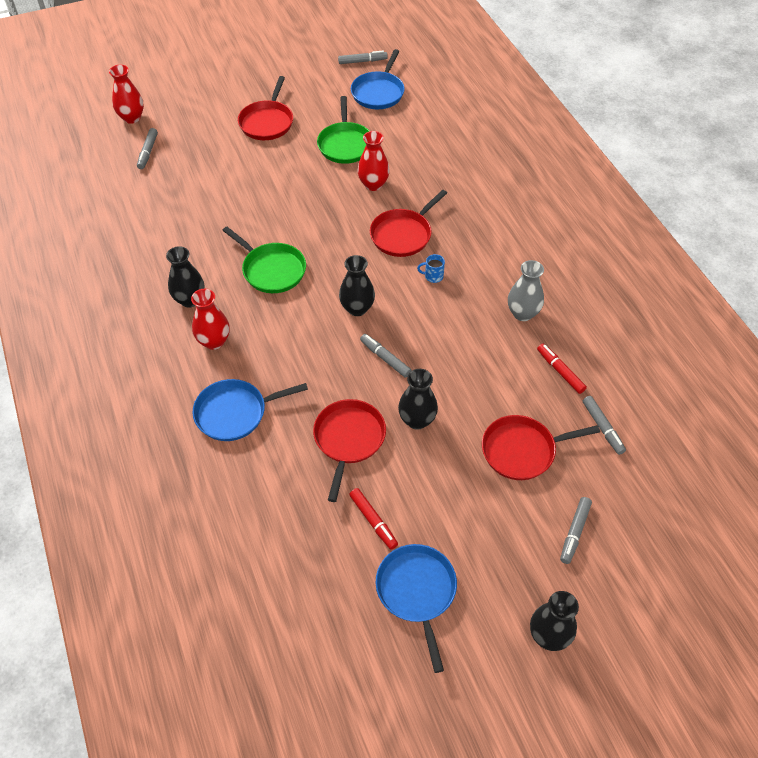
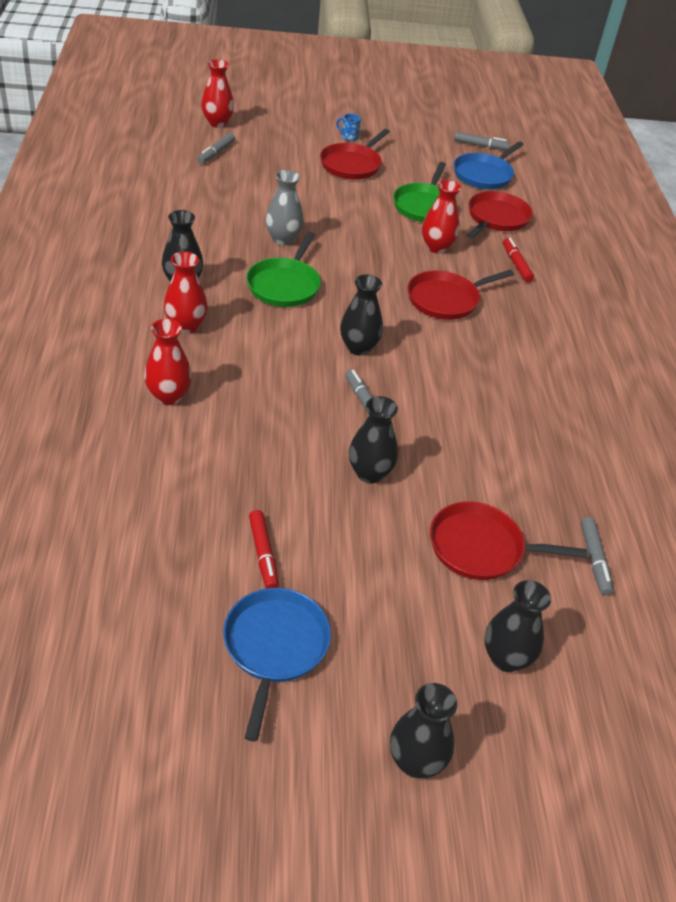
camera: 15 degrees right, 10 degrees down
(235, 413) = (168, 396): blue pan -> red vase
(272, 270) = (284, 285): green pan -> green pan turned 45 degrees clockwise
(348, 439) = (280, 464): red pan -> red pan (496, 218)
(433, 276) = (460, 346): blue mug -> blue mug (348, 137)
(522, 313) = (548, 414): grey vase -> grey vase (283, 239)
(560, 371) = (567, 485): red marker -> red marker (516, 264)
(574, 532) = (506, 658): grey marker -> black vase

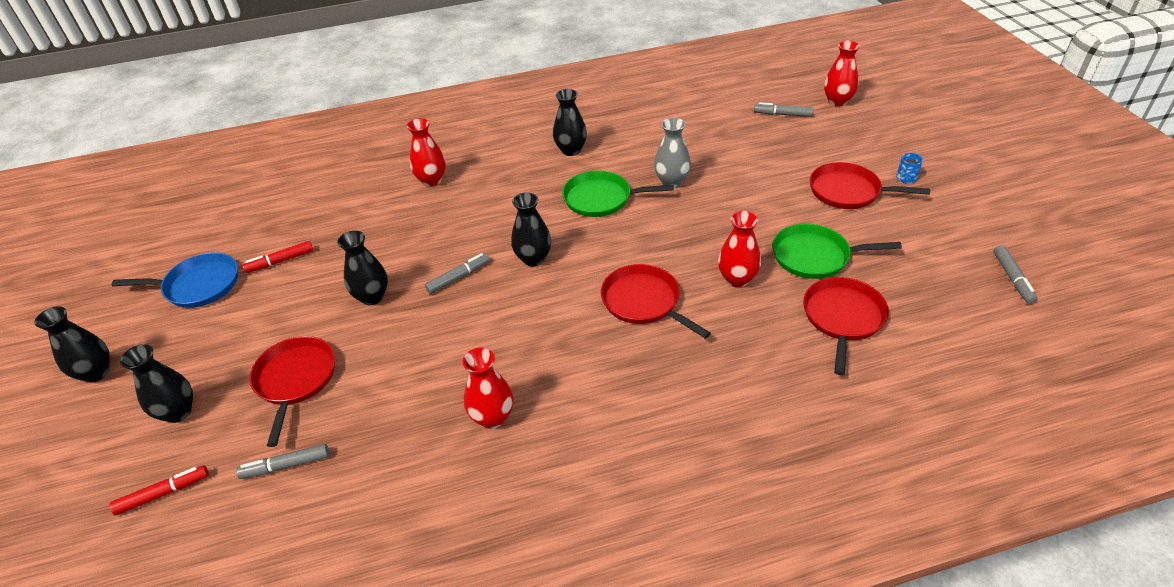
camera: 85 degrees right, 0 degrees up
(186, 326) = (516, 166): red vase -> red vase (492, 417)
(484, 175) = (938, 292): blue pan -> none
(496, 218) = (842, 318): red pan -> red pan turned 90 degrees counterclockwise
(516, 264) = (753, 348): red marker -> red marker (163, 493)

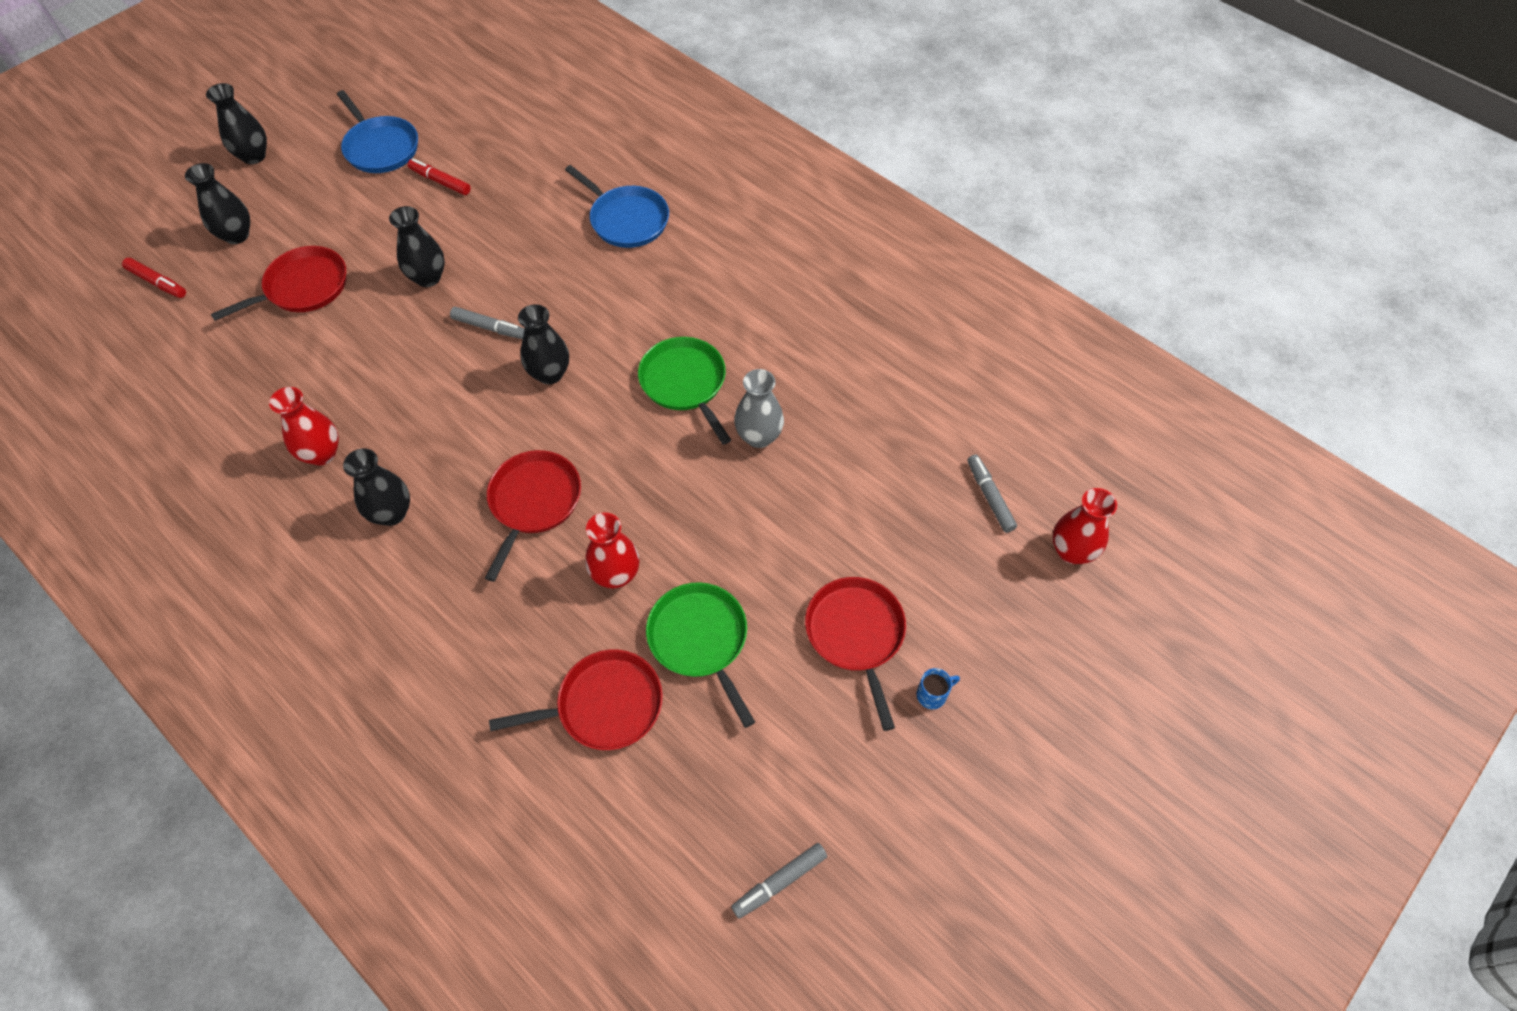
camera: 55 degrees right, 15 degrees up
(286, 466) = (212, 340): grey marker -> none
(432, 180) = (627, 220): red vase -> blue pan
(571, 150) = (759, 311): black vase -> black vase (392, 513)

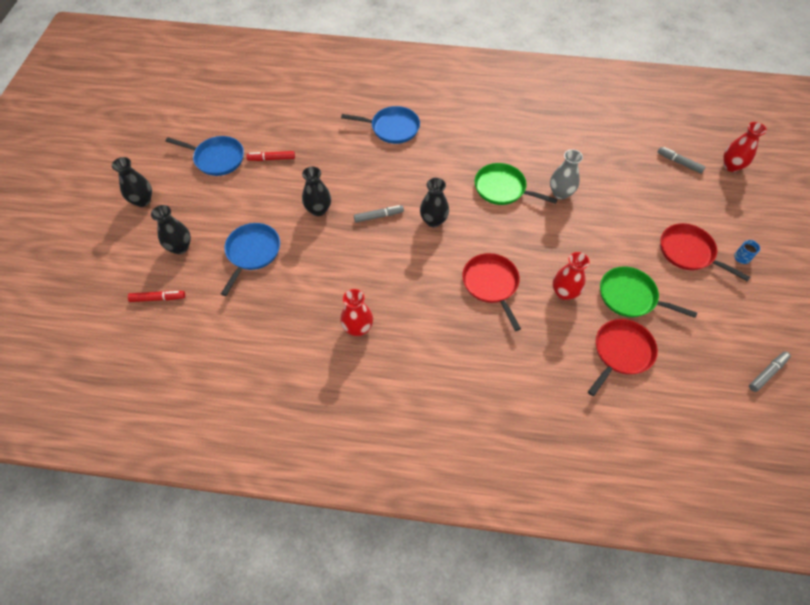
camera: 35 degrees left, 0 degrees up
(303, 287) = (252, 252): red pan -> blue pan
(392, 513) = (427, 333): black vase -> none
(780, 882) = (767, 373): grey marker -> grey marker turned 150 degrees counterclockwise

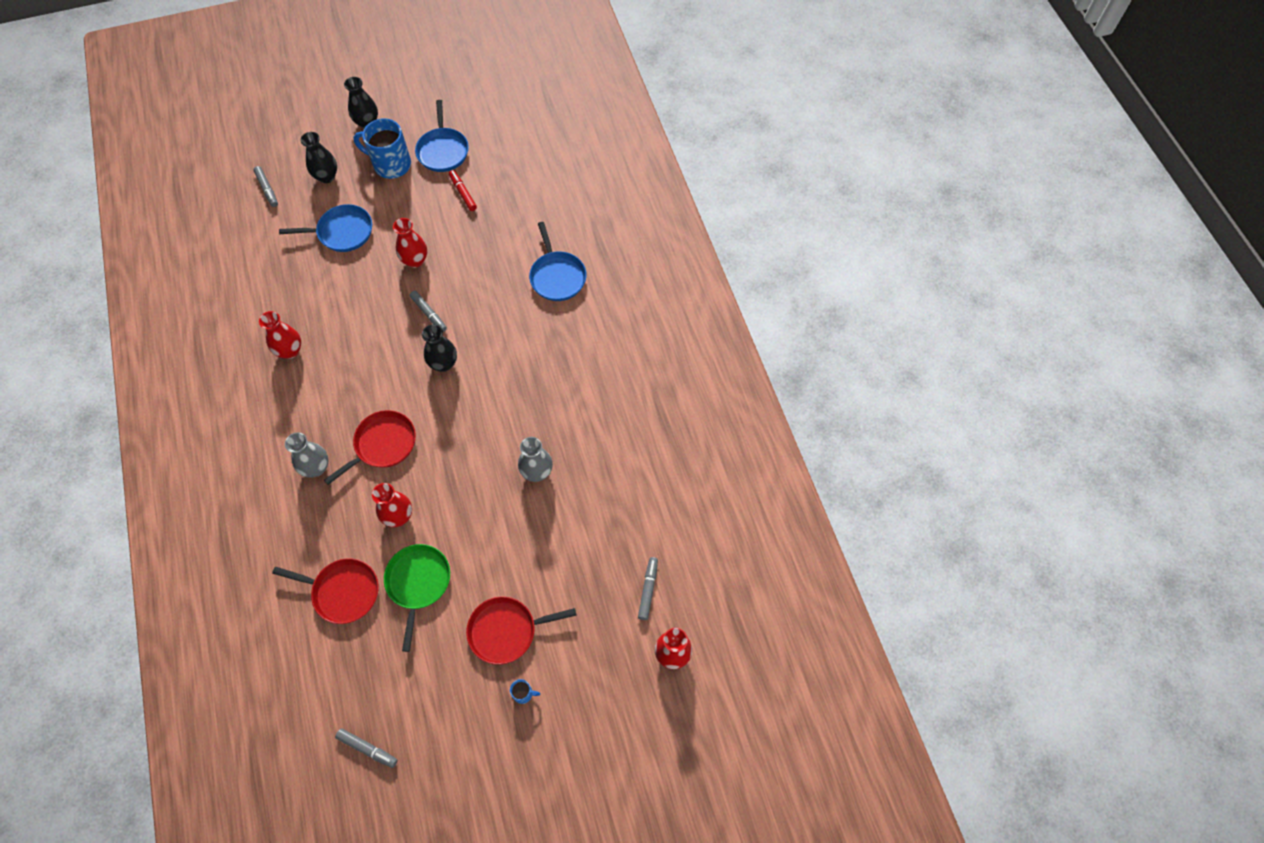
camera: 65 degrees right, 5 degrees up
(158, 298) = (267, 189): red marker -> grey marker
(203, 197) = (390, 164): none -> blue mug
(318, 210) = (415, 260): black vase -> red vase
(492, 340) = (316, 467): none -> grey vase
(502, 188) = (517, 412): green pan -> none
(688, 252) = (506, 631): red pan -> red pan turned 120 degrees counterclockwise

